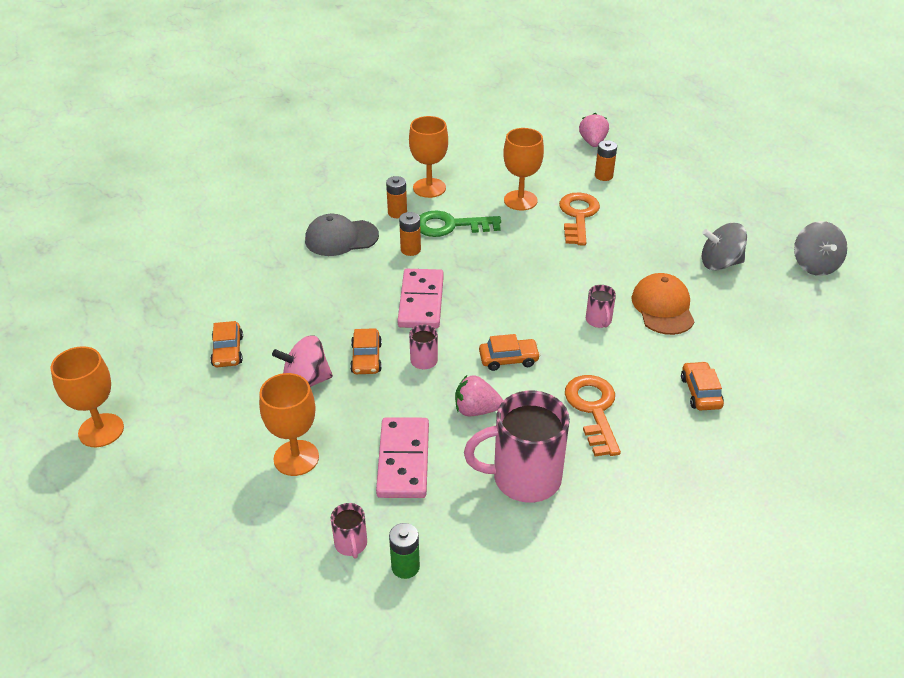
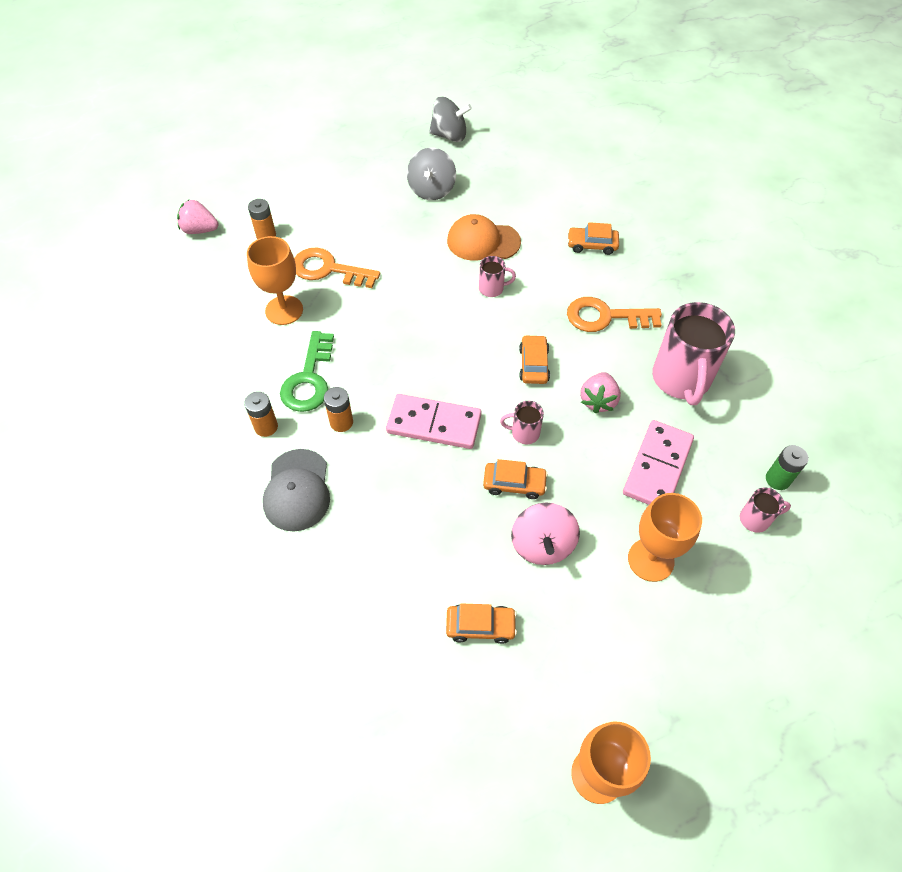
camera: 80 degrees left, 15 degrees up
(403, 460) = (657, 467): pink domino -> pink domino turned 75 degrees counterclockwise
(429, 188) = (227, 389): orange goblet -> none

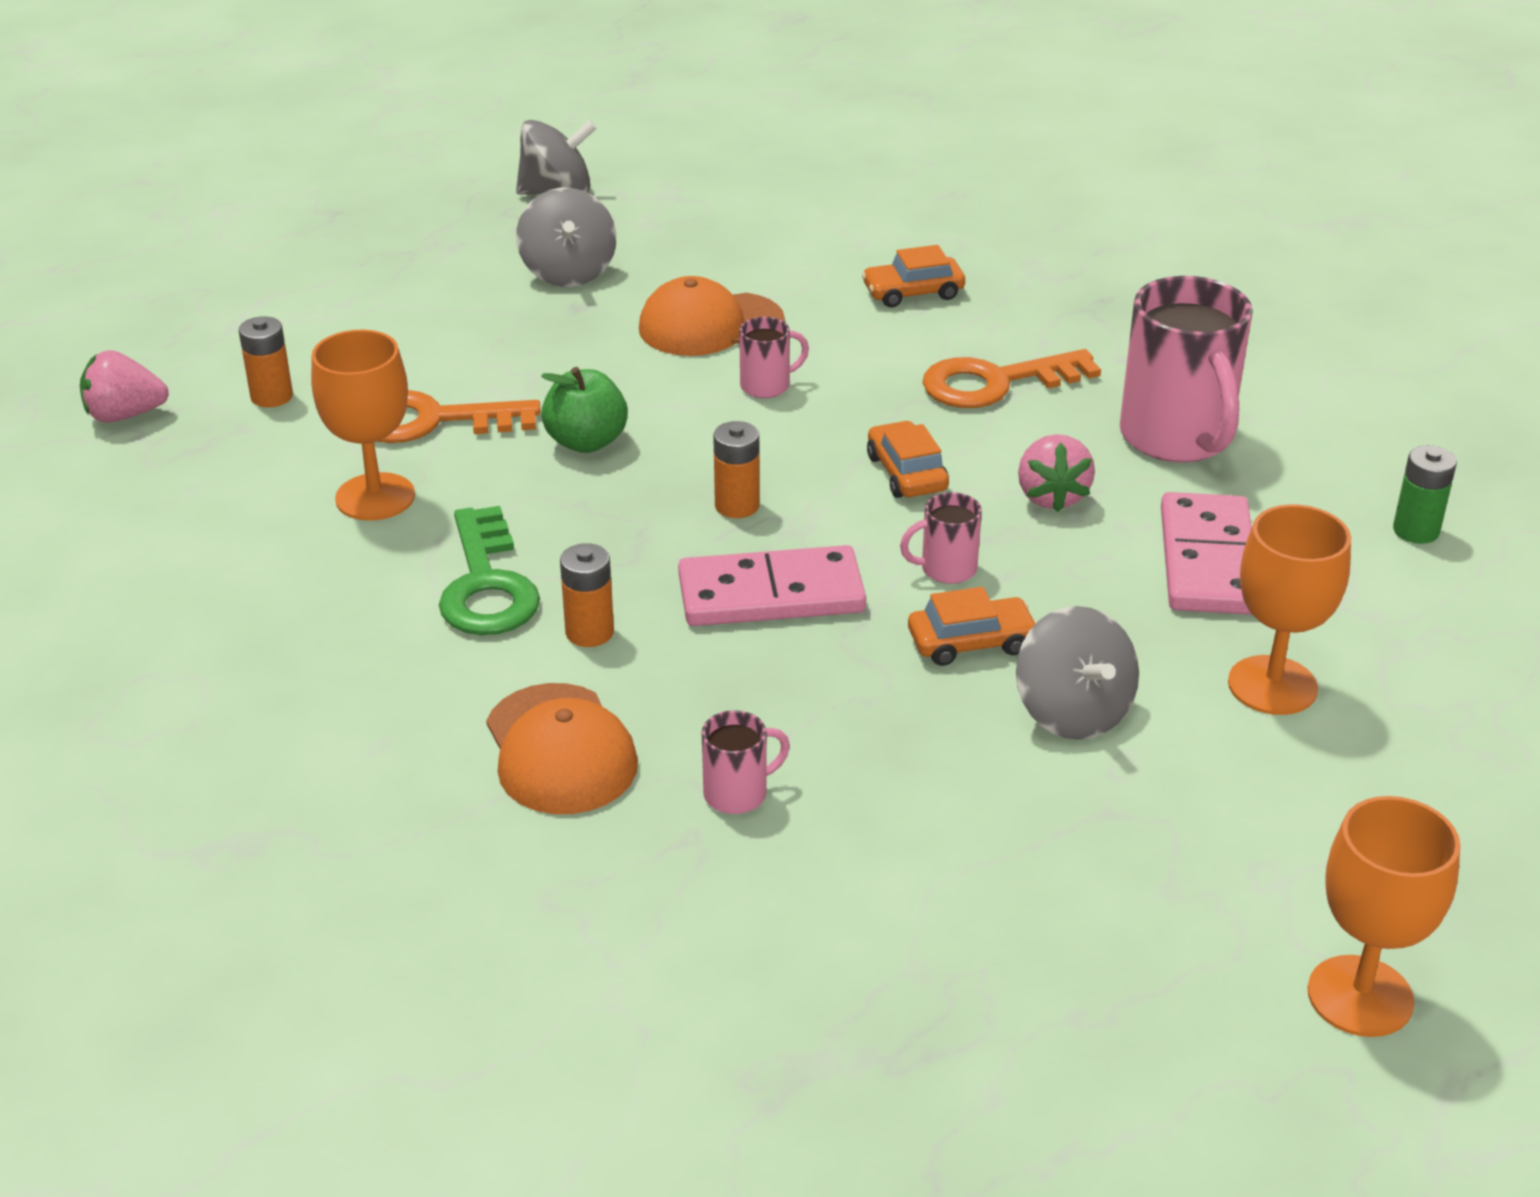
camera: 20 degrees left, 20 degrees down
(266, 427) = (440, 673): orange battery -> orange battery (737, 505)
(297, 490) = (560, 750): grey cap -> orange cap
(392, 302) = (586, 442): none -> green apple
(480, 626) = (1029, 852): orange car -> none
(542, 545) = (1072, 712): pink spinning top -> grey spinning top
(755, 519) = (1412, 590): pink mug -> pink mug (738, 793)

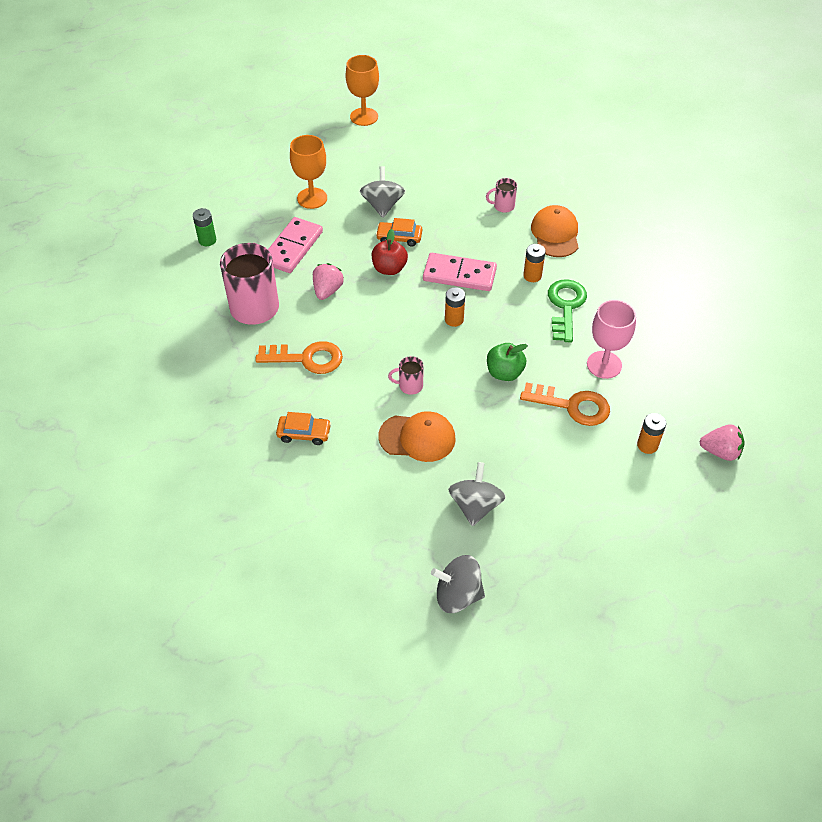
camera: 160 degrees left, 15 degrees up
(375, 497) = (604, 365): orange goblet -> pink goblet
(906, 473) = (377, 318): orange car -> none
(946, 569) = (389, 269): pink mug -> red apple

